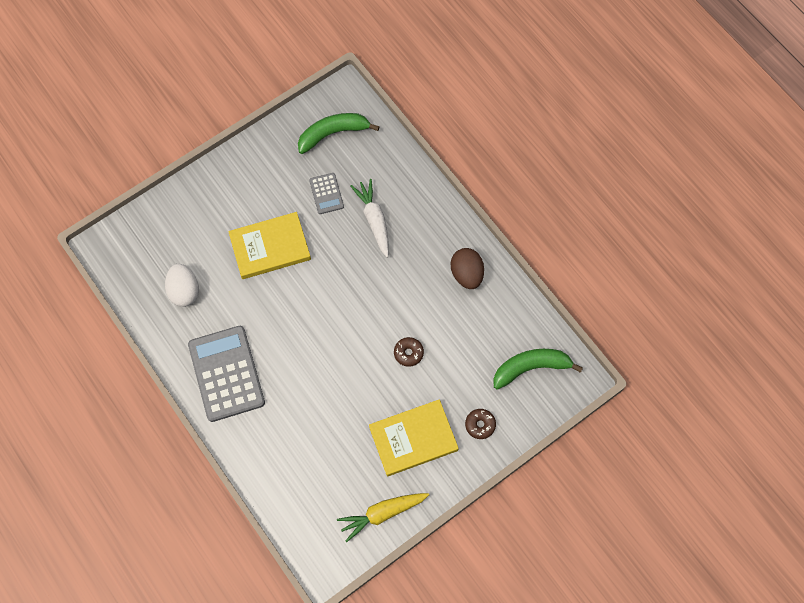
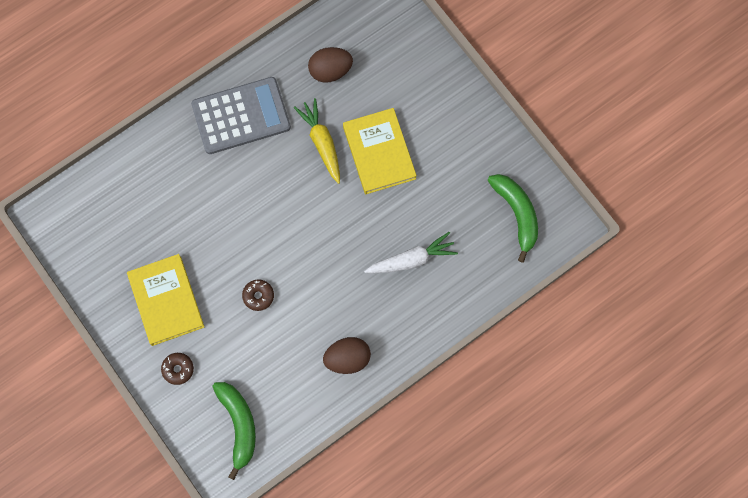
camera: 90 degrees right, 5 degrees up
(184, 291) = (330, 71): white egg -> brown egg
(326, 193) = (443, 208): grey calculator -> none
(382, 513) = (91, 270): yellow carrot -> yellow carrot (322, 143)

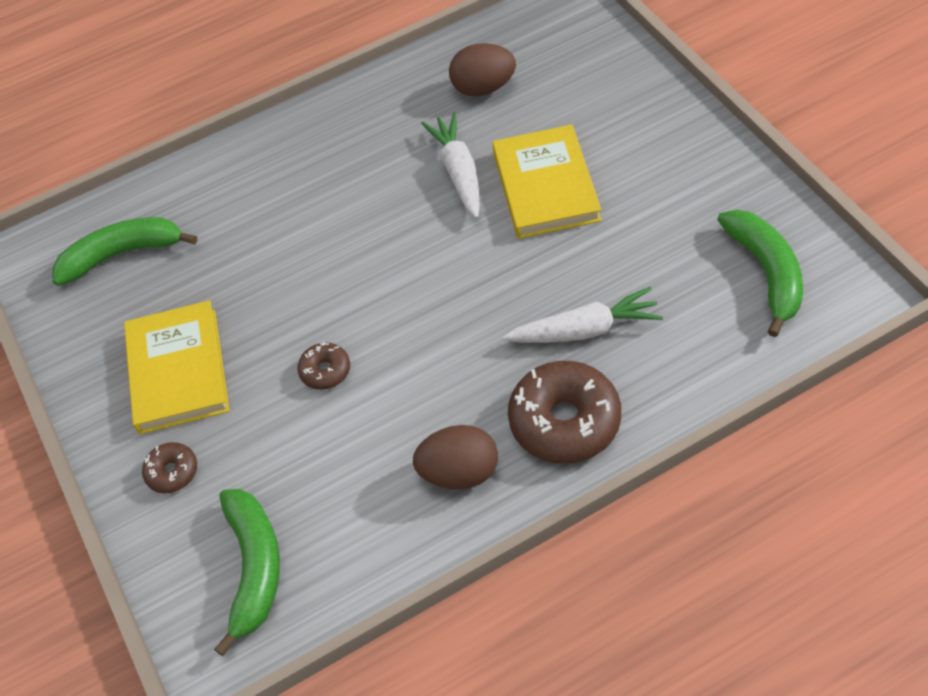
camera: 15 degrees right, 20 degrees down
(109, 216) = (122, 254): none -> green banana
(241, 116) = (344, 138): grey calculator -> none
(322, 143) = (459, 172): yellow carrot -> white carrot
(404, 322) = (564, 421): none -> brown donut

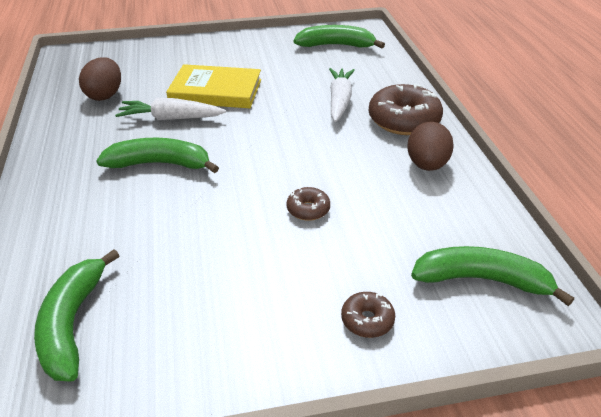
camera: 80 degrees left, 15 degrees down
(178, 370) = (253, 299): yellow book -> none
(362, 206) = (160, 164): none -> green banana

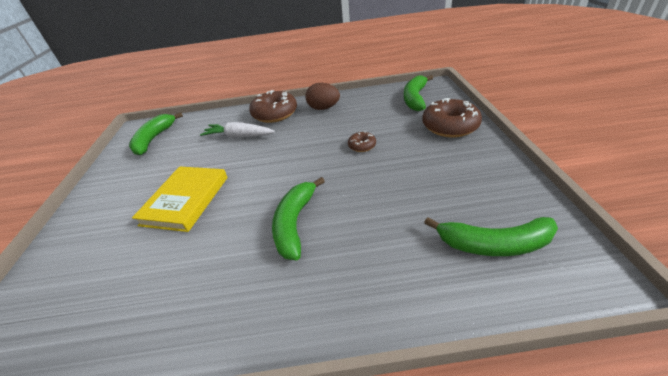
camera: 80 degrees left, 0 degrees up
(105, 95) = (137, 293): brown egg -> none
(171, 118) = (220, 226): white carrot -> none
(367, 320) = (450, 126): brown donut -> brown donut, size x2.02

